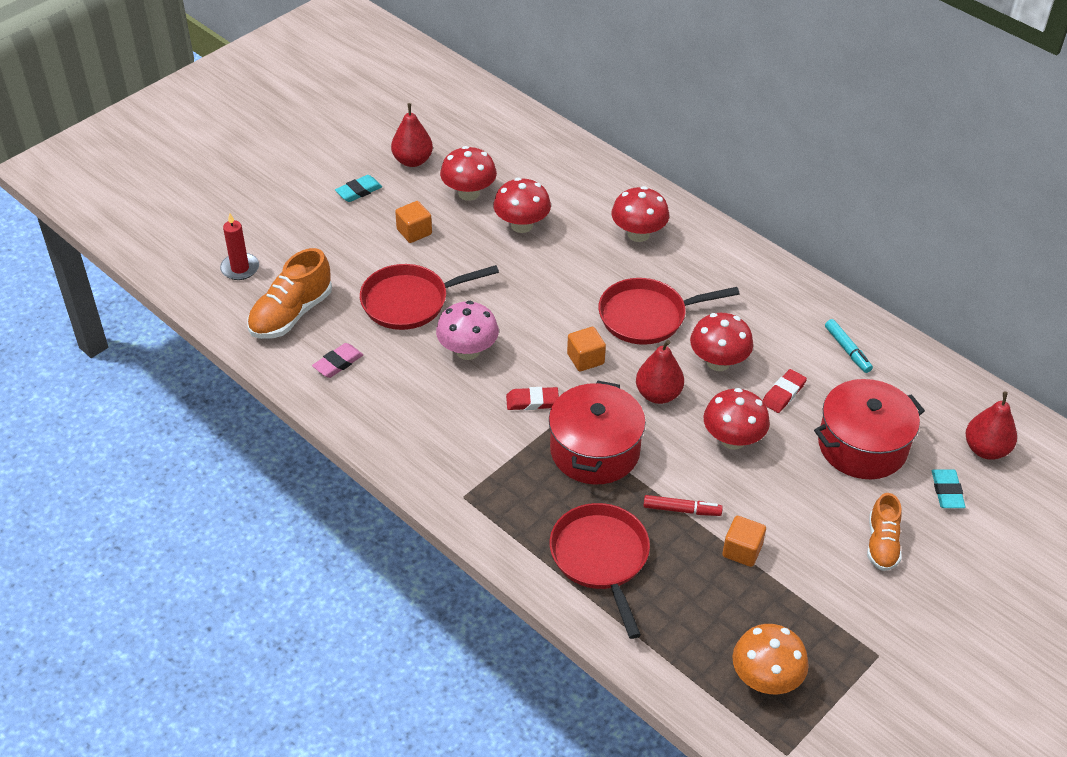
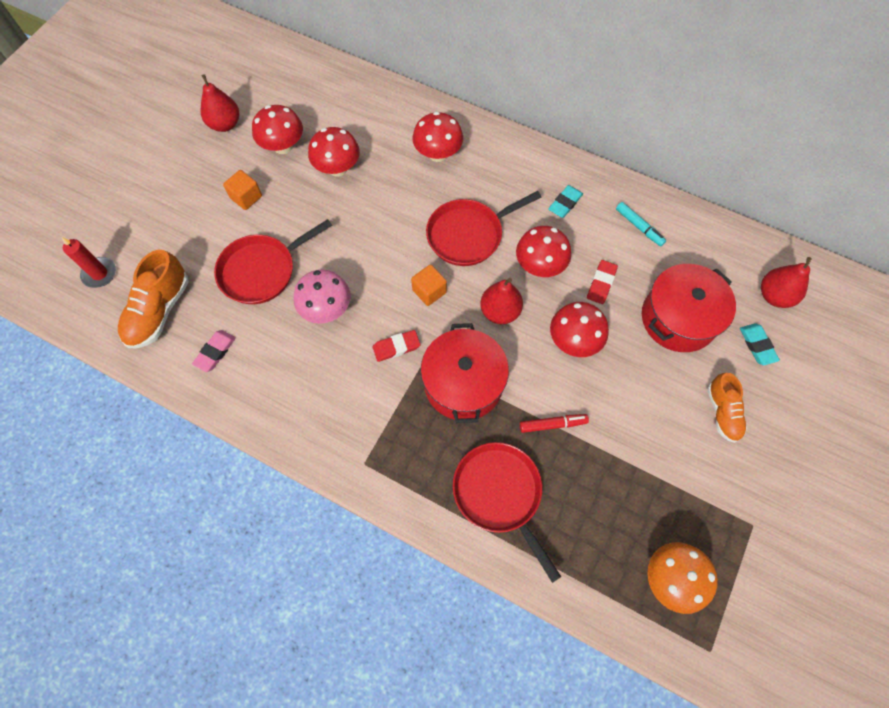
camera: 15 degrees left, 20 degrees up
(359, 191) = (186, 167): turquoise eraser -> turquoise eraser (565, 203)
(742, 550) = (613, 452): orange cube -> none

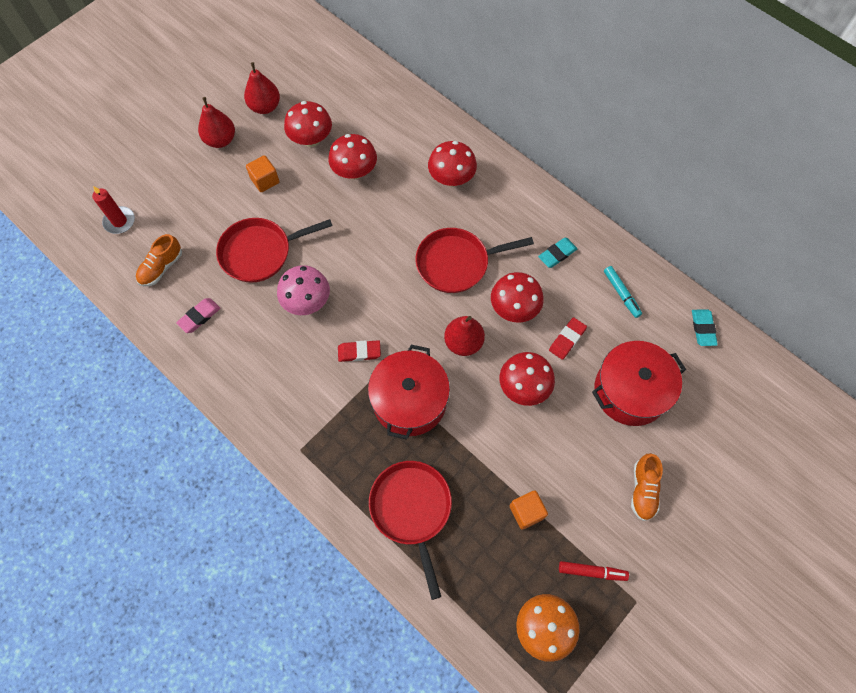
camera: 15 degrees right, 0 degrees up
(159, 311) = (161, 267): orange shoe -> orange shoe, size x0.64
(429, 291) = (404, 308): orange cube -> orange cube (526, 512)
(552, 424) = (479, 459): red marker -> red marker (592, 571)
(757, 345) = (698, 436): turquoise eraser -> turquoise eraser (703, 329)
(774, 296) = (732, 392): red pear -> red pear (220, 140)

